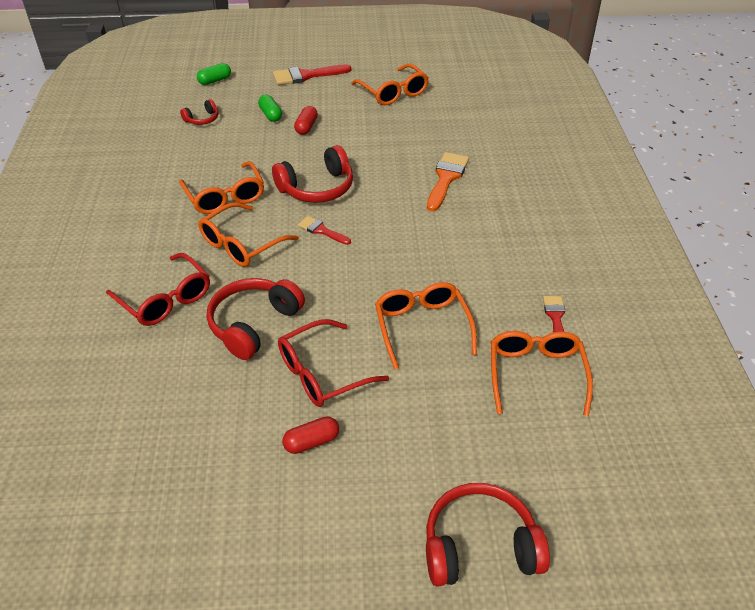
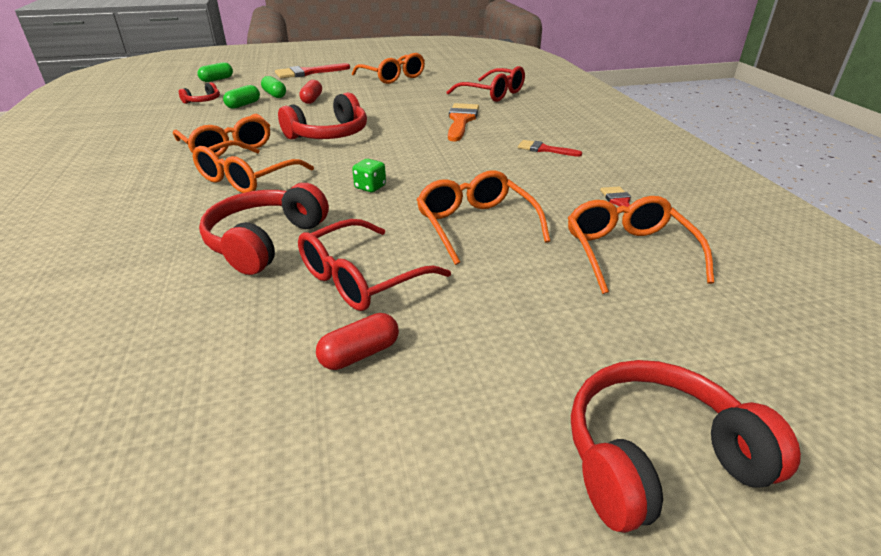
camera: 10 degrees left, 10 degrees down
(165, 299) = (148, 230): red glasses -> red glasses (493, 94)
(240, 130) = (243, 105): none -> green capsule
(321, 230) = (339, 162): red brush -> red brush (544, 149)
(344, 268) = (370, 187): none -> green dice

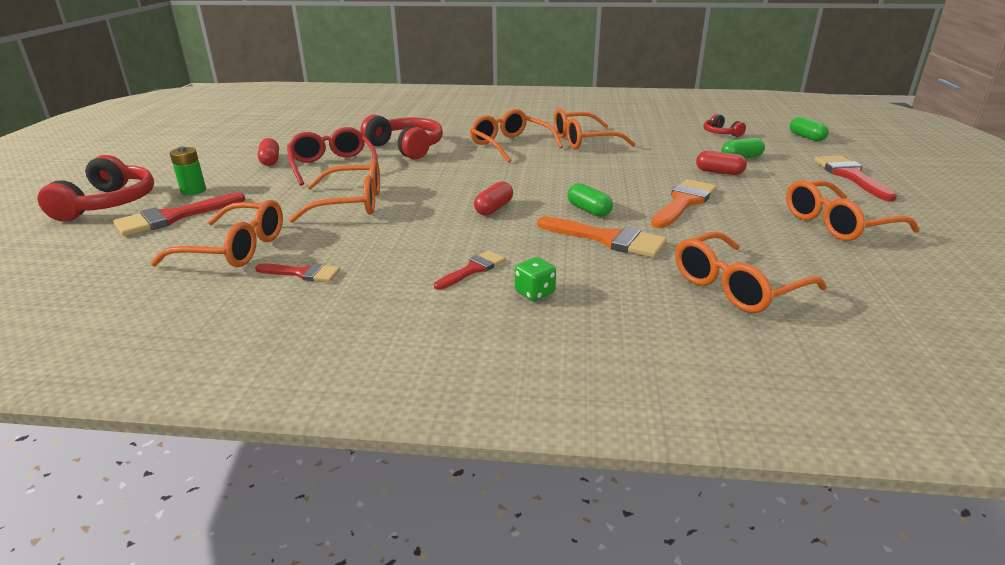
camera: 110 degrees right, 5 degrees down
(243, 105) = (704, 146): green capsule -> green capsule (588, 210)
(329, 134) = (594, 173): red headphones -> none
(370, 187) = (456, 178): green dice -> green dice (534, 293)
(381, 106) = (683, 202): none -> orange brush
(436, 159) = (494, 208): none -> red capsule
(493, 94) = (736, 286): red glasses -> orange glasses
(532, 375) = (193, 191): none -> green battery
(619, 340) = (173, 217): none -> red brush

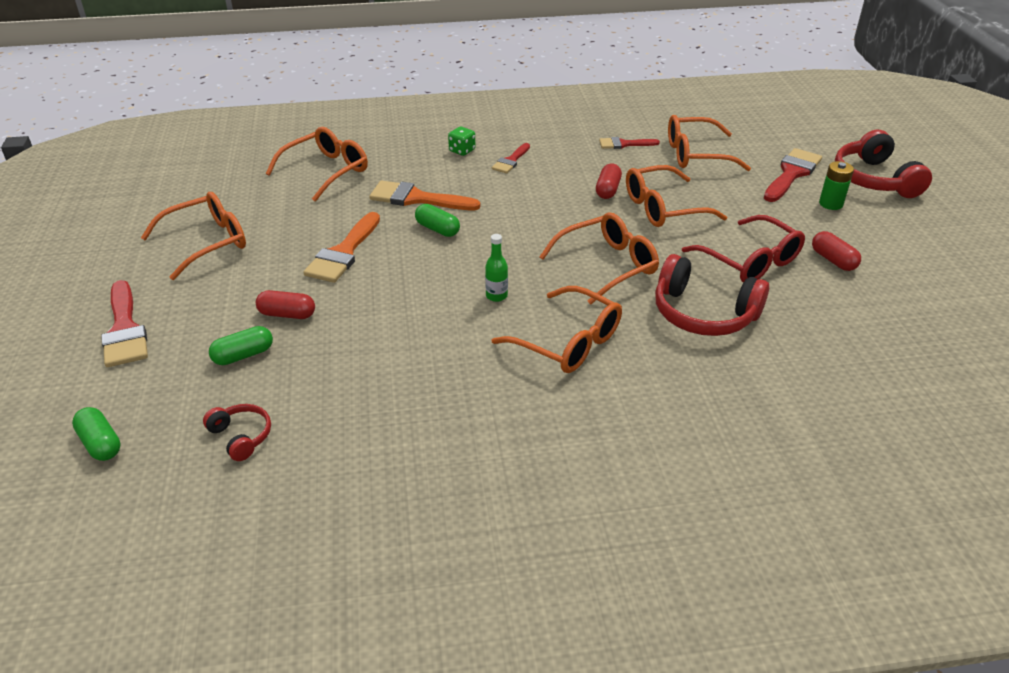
camera: 165 degrees right, 10 degrees up
(494, 208) = (527, 219): red capsule -> red capsule (607, 190)
(549, 167) = (496, 296): none -> green bottle
(583, 140) = (466, 373): orange glasses -> orange glasses (607, 265)

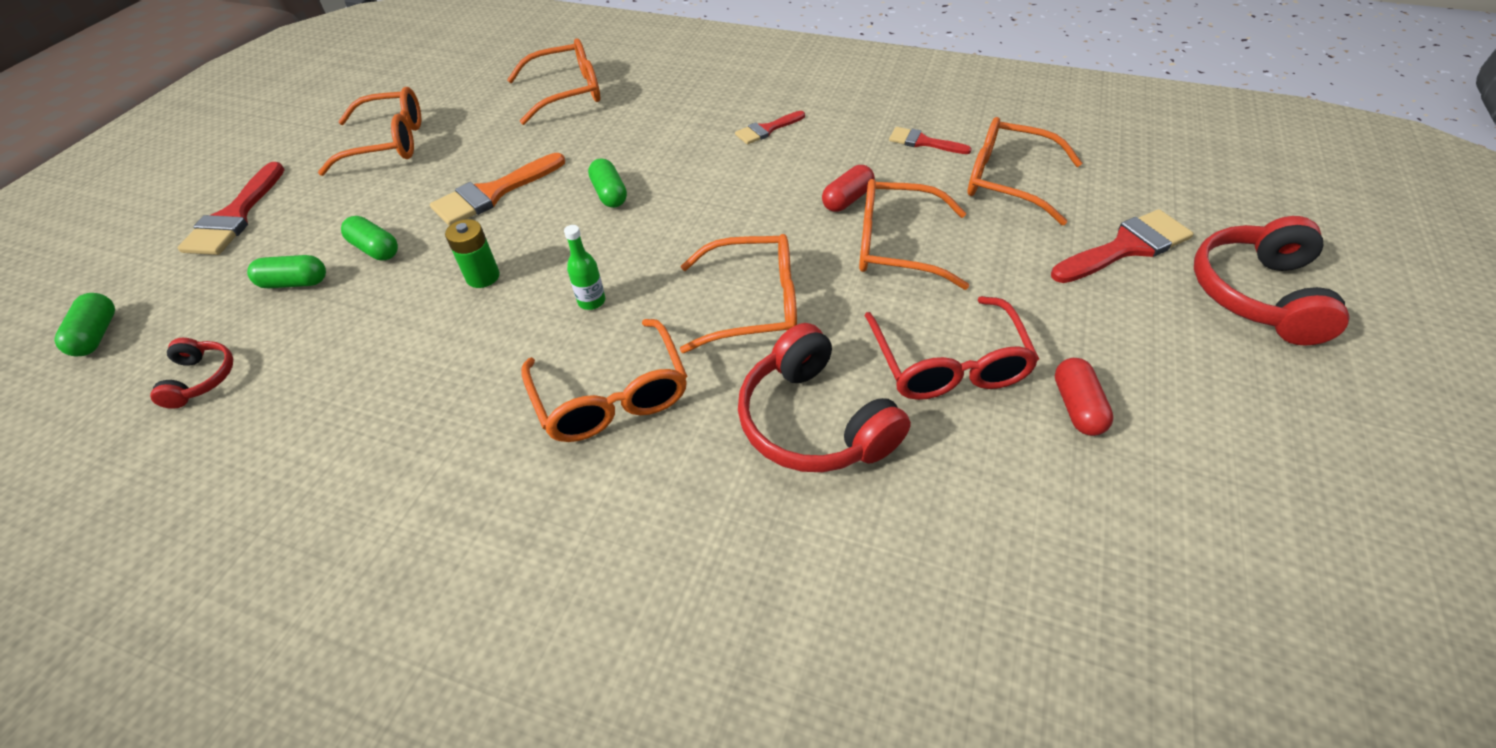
camera: 30 degrees right, 10 degrees up
(287, 314) = (375, 249): red capsule -> green capsule
(417, 198) = (623, 149): orange brush -> none
(462, 150) = (724, 103): green dice -> none
(831, 204) = (1149, 313): green battery -> green battery (483, 277)

